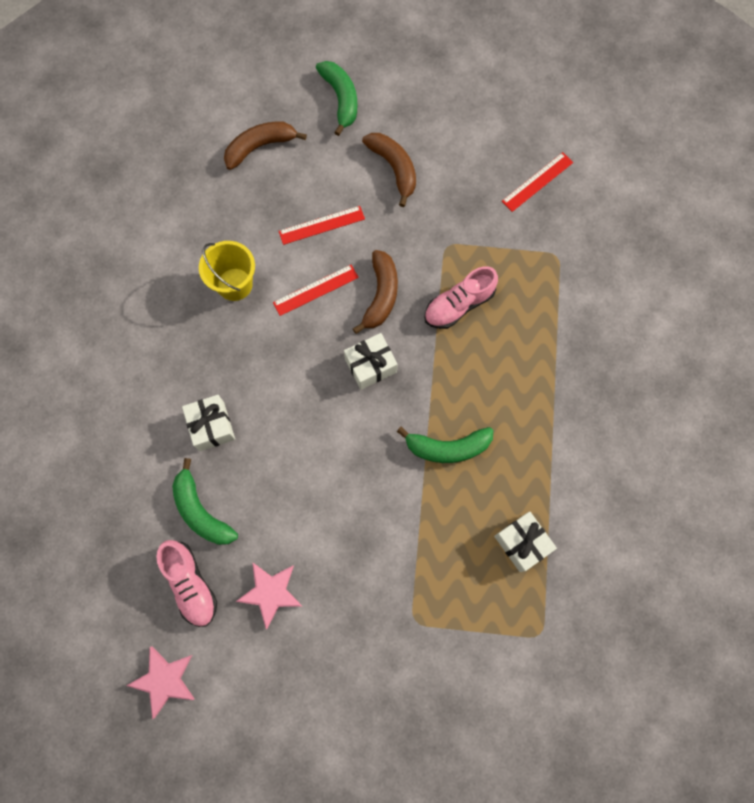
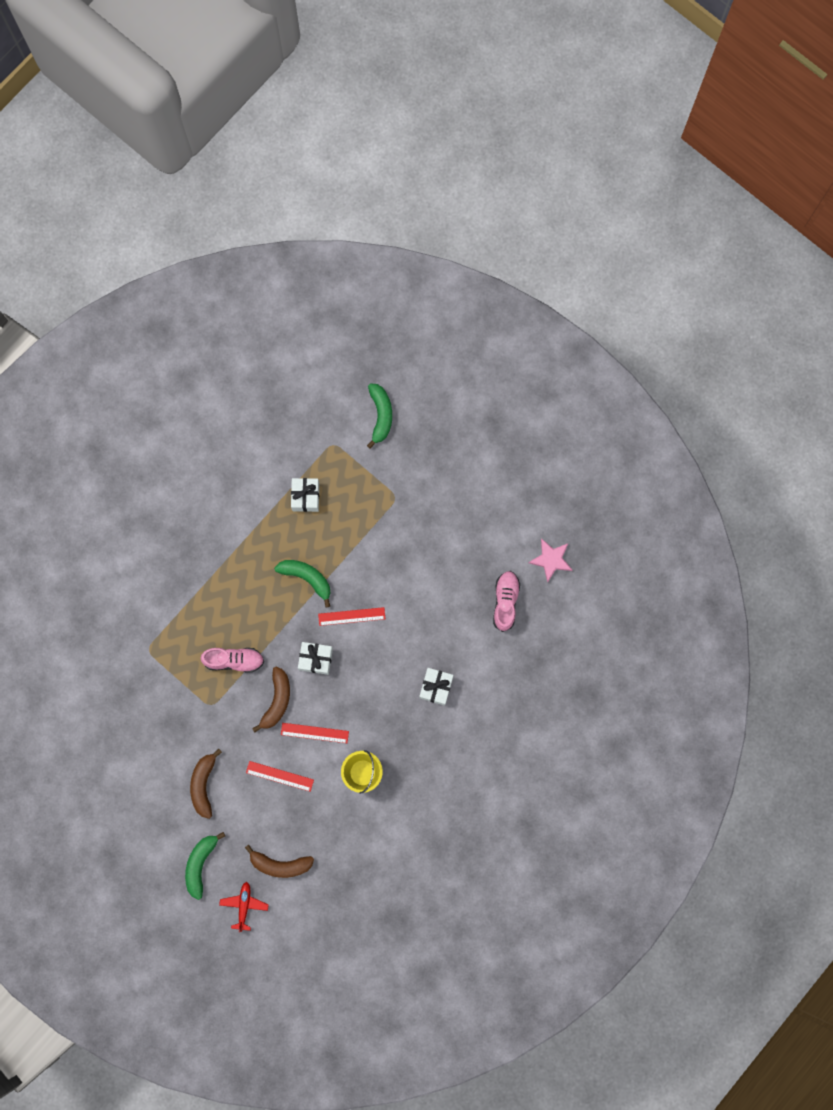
camera: 145 degrees left, 5 degrees up
(201, 511) = (474, 640): green banana -> green banana (380, 415)
(269, 91) = (244, 905): none -> red plane
(270, 592) = (464, 566): pink star -> none
(381, 295) = (277, 700): brown banana -> brown banana turned 150 degrees clockwise
(537, 181) = (119, 709): red ruler -> red ruler (351, 616)

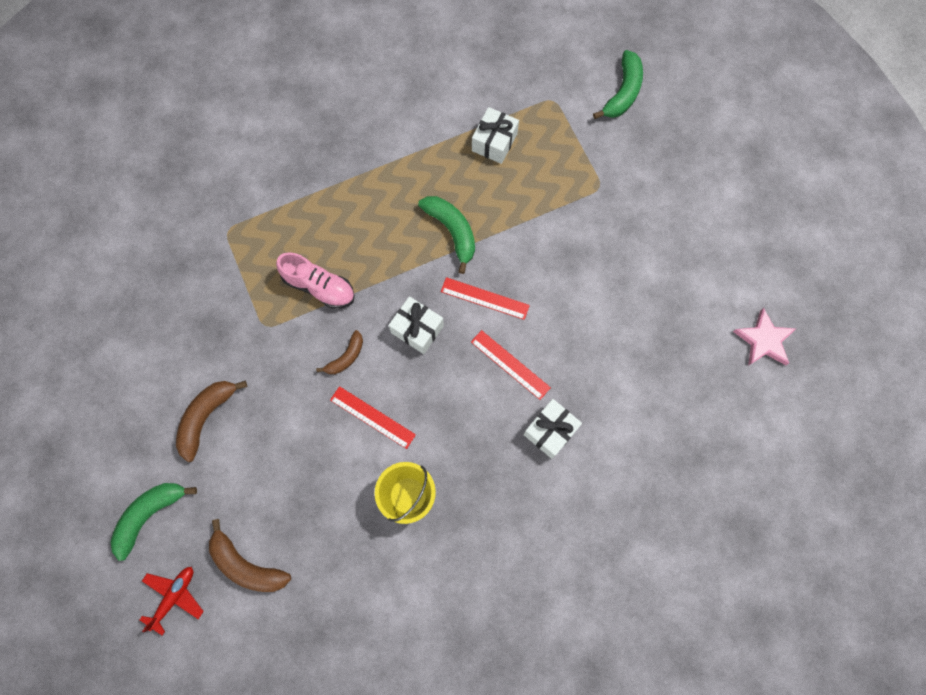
camera: 25 degrees right, 5 degrees down
(277, 700) = (346, 357): brown banana -> brown banana, size x0.62
(279, 776) = (303, 451): red ruler -> red ruler (510, 365)
(505, 602) = (684, 365): pink shoe -> none

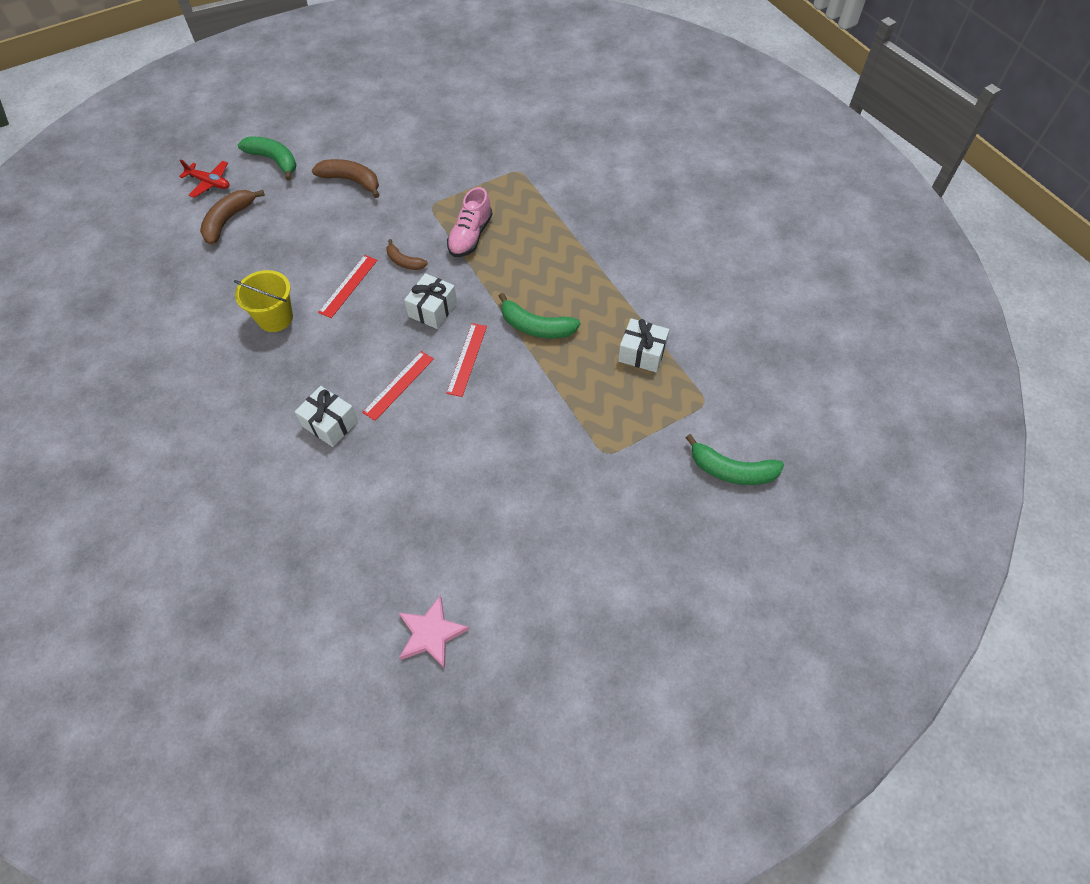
camera: 85 degrees right, 15 degrees down
(452, 231) = (536, 327): green banana -> green banana turned 60 degrees clockwise

